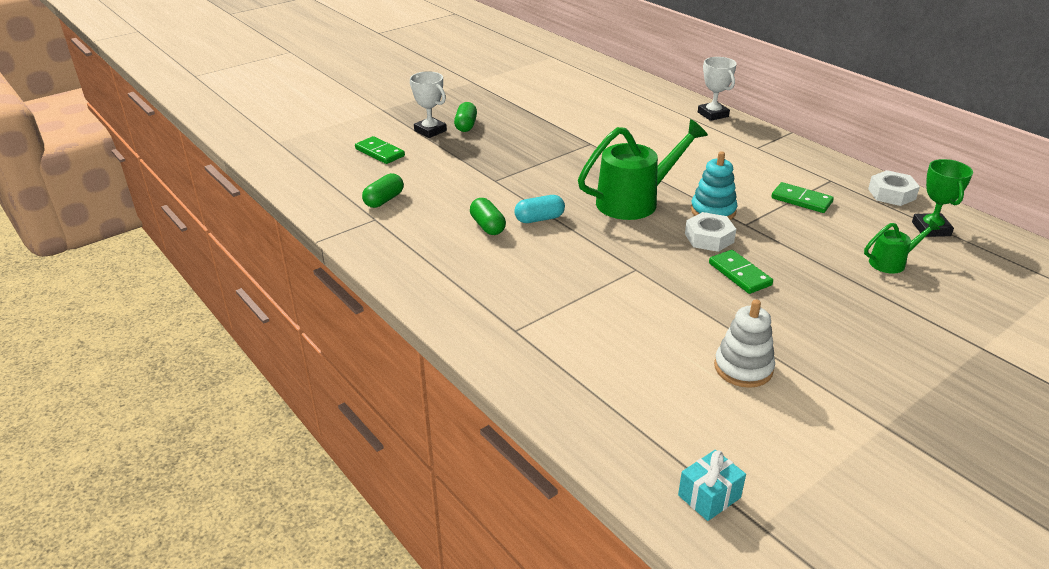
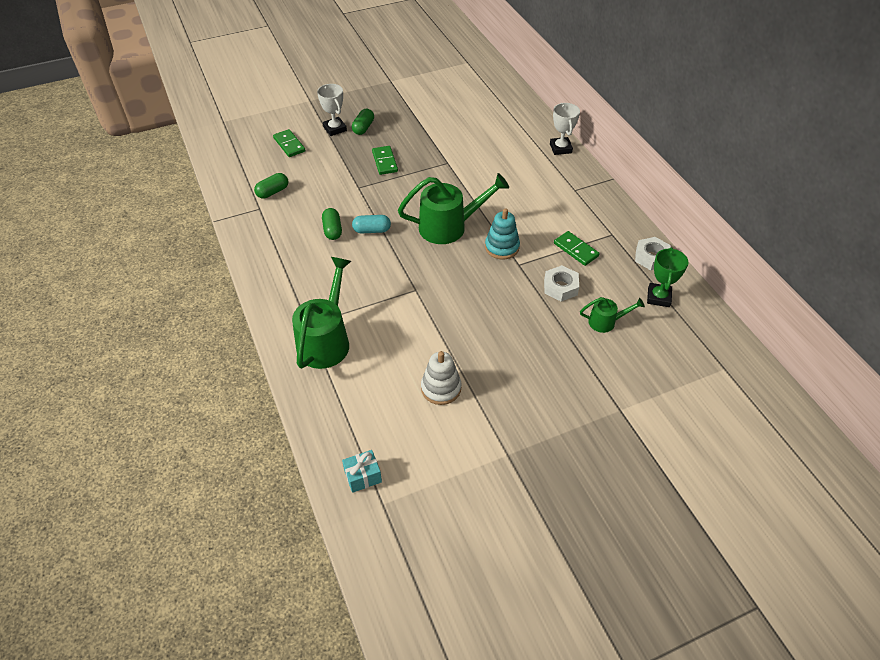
camera: 15 degrees right, 15 degrees up
(551, 342) = (326, 339): none -> green watering can
(709, 238) = (484, 272): white nut -> white nut (560, 287)
(740, 274) = (486, 309): green domino -> green domino (385, 162)

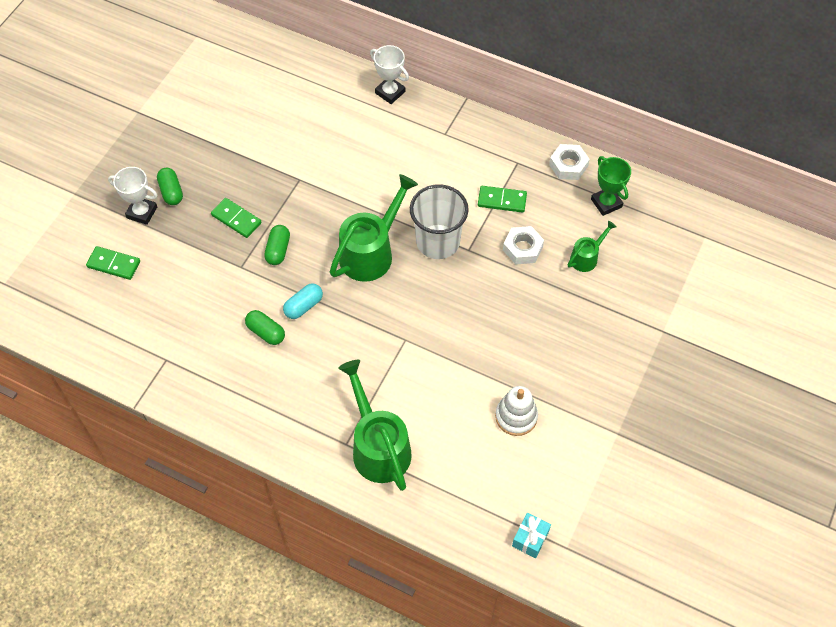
camera: 40 degrees left, 10 degrees up
(273, 192) = (159, 331): green capsule -> green capsule (278, 250)
(502, 247) = (438, 242): turquoise stacking toy -> white cup

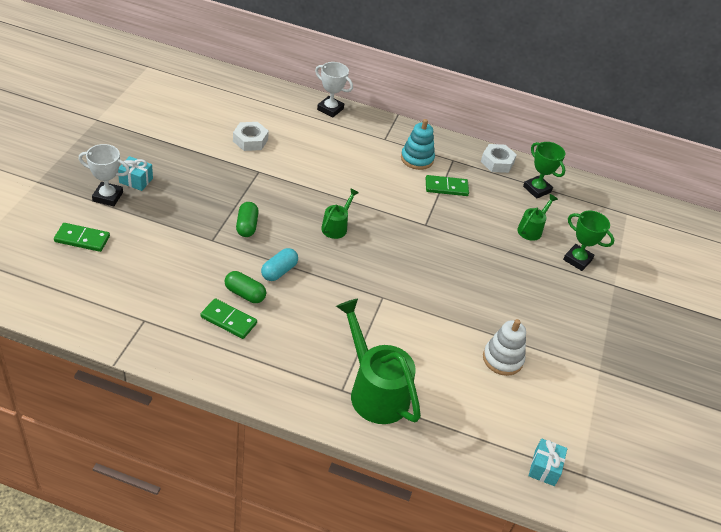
camera: 15 degrees left, 15 degrees down
(171, 192) = (136, 180): green capsule -> turquoise gift
(236, 219) = (202, 202): green domino -> green domino (228, 320)
(371, 251) = (336, 226): green watering can -> green watering can, size x0.51
(438, 242) = (396, 218): white cup -> none
(476, 161) = (417, 159): none -> turquoise stacking toy
(522, 248) = (474, 223): white nut -> white nut (250, 140)
(629, 298) = (577, 260): none -> green trophy

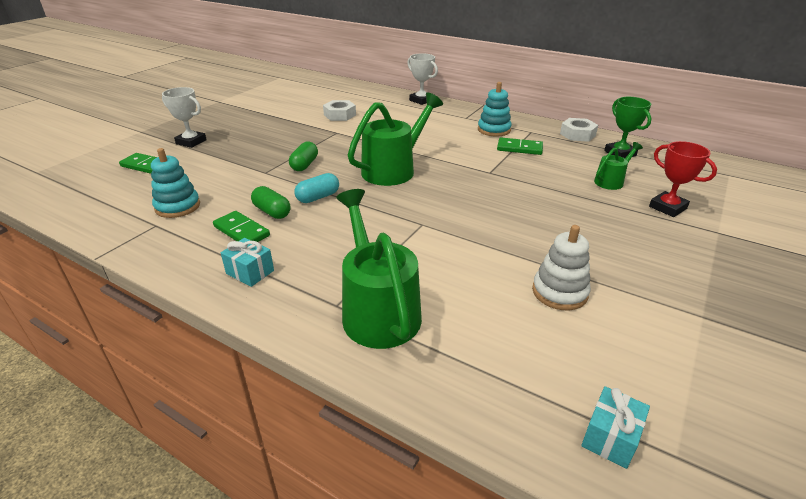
camera: 20 degrees right, 10 degrees down
(136, 180) = (223, 133): turquoise gift -> turquoise gift (250, 272)
(151, 295) = (177, 206): none -> turquoise stacking toy
(336, 226) = (394, 169): green watering can -> green watering can, size x1.96
(577, 260) = (667, 207): green trophy -> red trophy

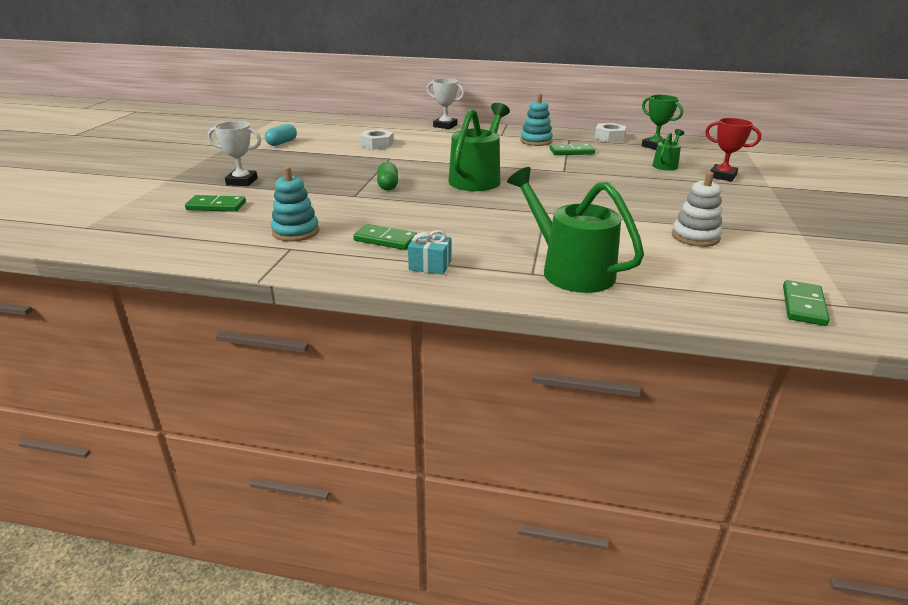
camera: 20 degrees left, 5 degrees down
(272, 212) = (398, 222): green capsule -> none
(318, 197) = (430, 207): turquoise capsule -> turquoise capsule (282, 143)
(610, 437) = (803, 305): turquoise gift -> green domino

